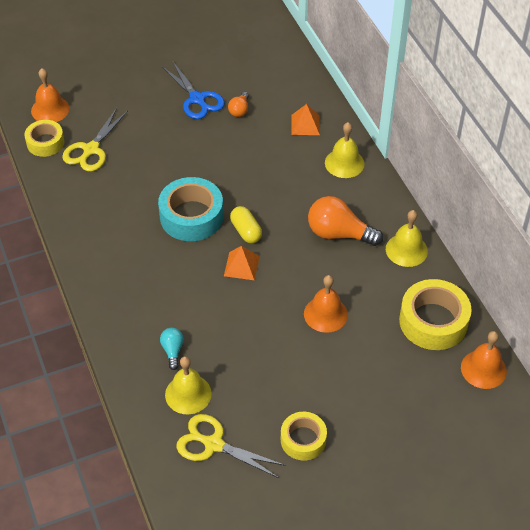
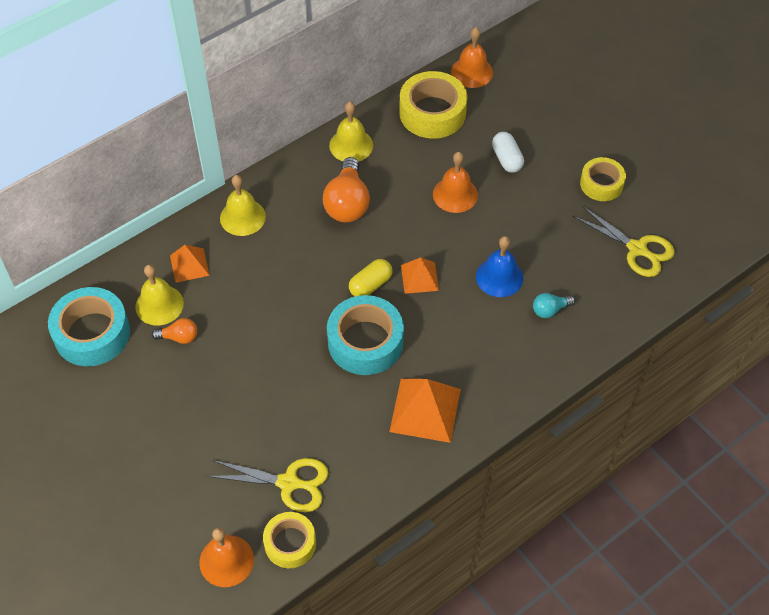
camera: 105 degrees left, 5 degrees up
(113, 240) = (425, 410): none -> orange pyramid
(188, 394) = (593, 283): yellow bell -> yellow bell (159, 305)
(197, 99) = (169, 388): blue scissors -> none
(213, 444) = (637, 249): yellow scissors -> yellow scissors turned 60 degrees counterclockwise
(221, 323) = (499, 277): none -> blue bell
(261, 66) = (92, 333): none -> turquoise tape
(357, 367) = (507, 159): none -> white capsule

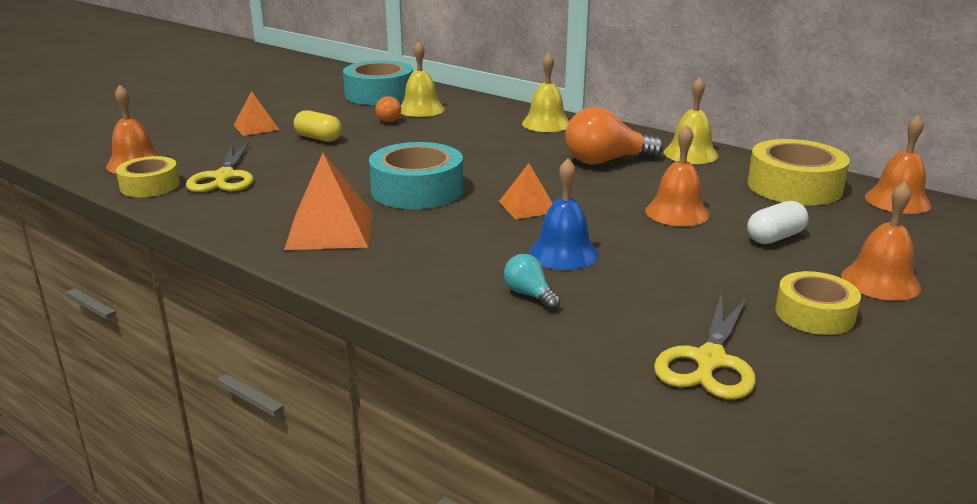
camera: 75 degrees right, 30 degrees down
(189, 265) = (473, 113): orange pyramid -> orange pyramid (256, 127)
(370, 285) = (499, 184): yellow capsule -> yellow capsule (318, 138)
(573, 137) = (880, 281): none -> orange bell

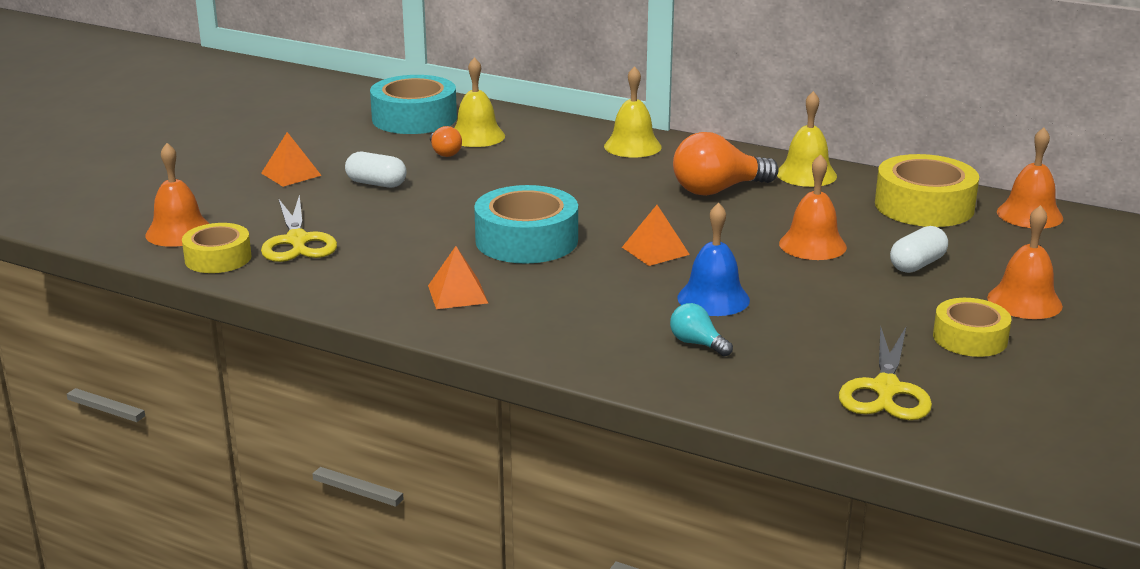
camera: 10 degrees left, 0 degrees up
(318, 138) = (376, 184): yellow capsule -> white capsule
(330, 230) = (457, 294): orange pyramid -> orange pyramid, size x0.60

